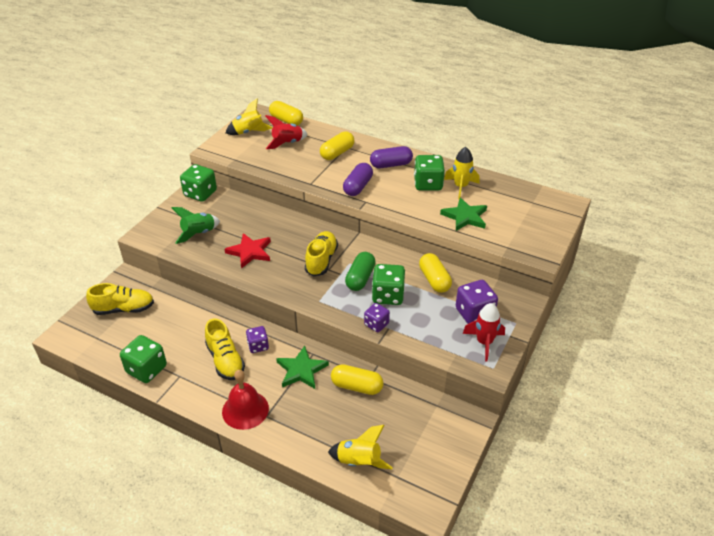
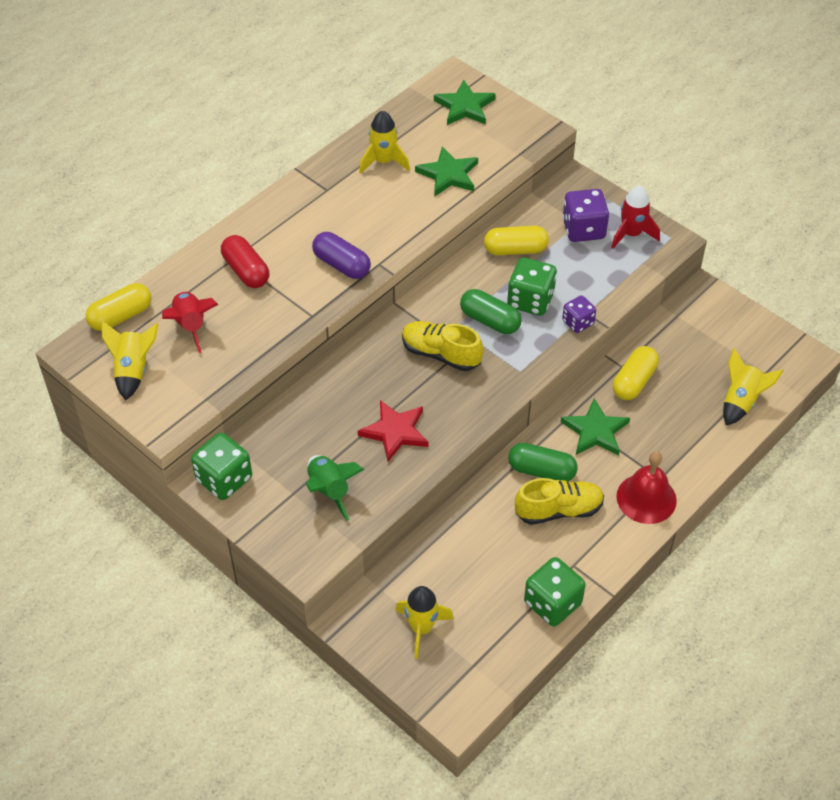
camera: 75 degrees left, 10 degrees up
(124, 309) = (421, 628): yellow shoe -> yellow rocket
(258, 346) = (541, 471): purple dice -> green capsule
(337, 153) = (246, 271): yellow capsule -> red capsule
(391, 165) = (302, 218): purple capsule -> none
(428, 184) = (365, 191): green dice -> none
(539, 213) = (465, 106): none -> green star

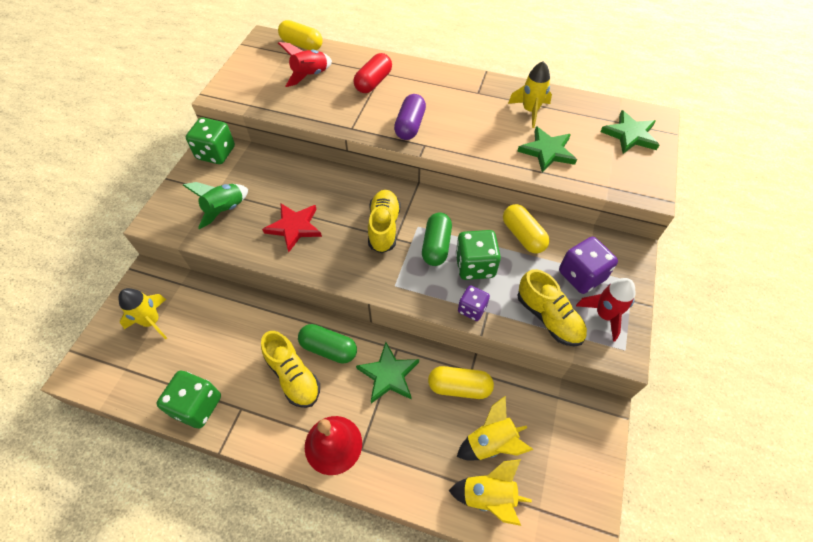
camera: 65 degrees right, 5 degrees up
(133, 370) = (259, 66): yellow rocket -> yellow rocket (491, 442)
(541, 471) = (329, 348): green capsule -> green capsule turned 60 degrees counterclockwise
(614, 272) = (548, 317): none -> yellow shoe

